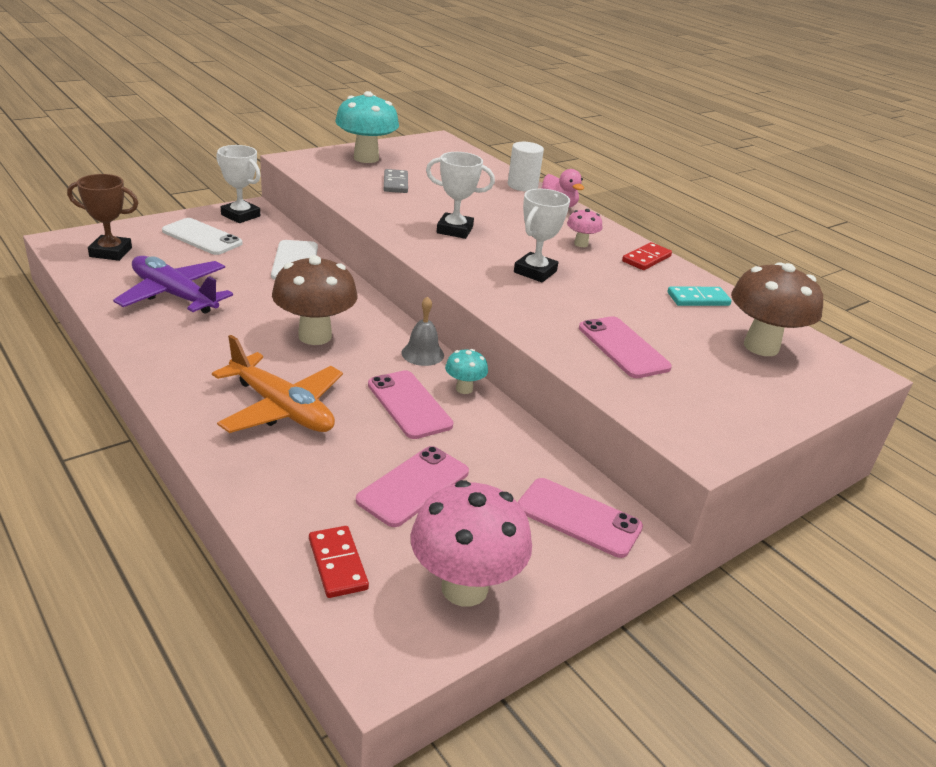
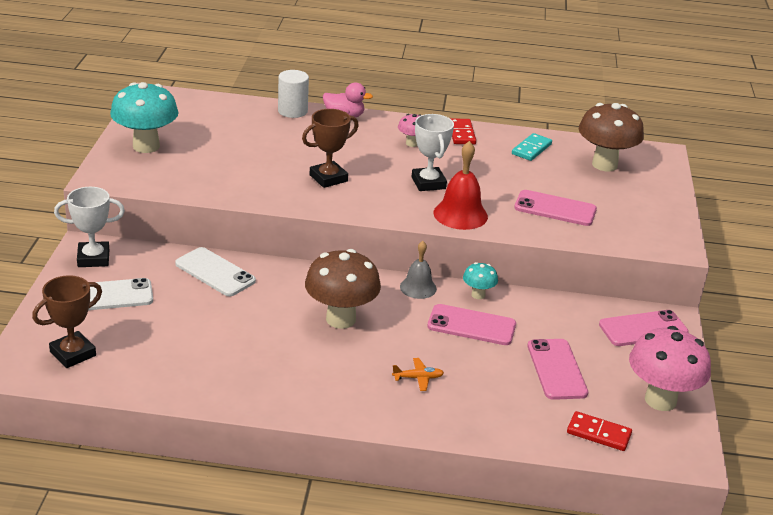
camera: 45 degrees left, 0 degrees up
(174, 295) = (196, 354): purple plane -> none
(282, 408) = (418, 378): orange plane -> orange plane, size x0.41
(395, 183) = (214, 159): grey domino -> none
(454, 230) = (328, 178): white trophy -> brown trophy
(515, 303) = (460, 214): none -> red bell

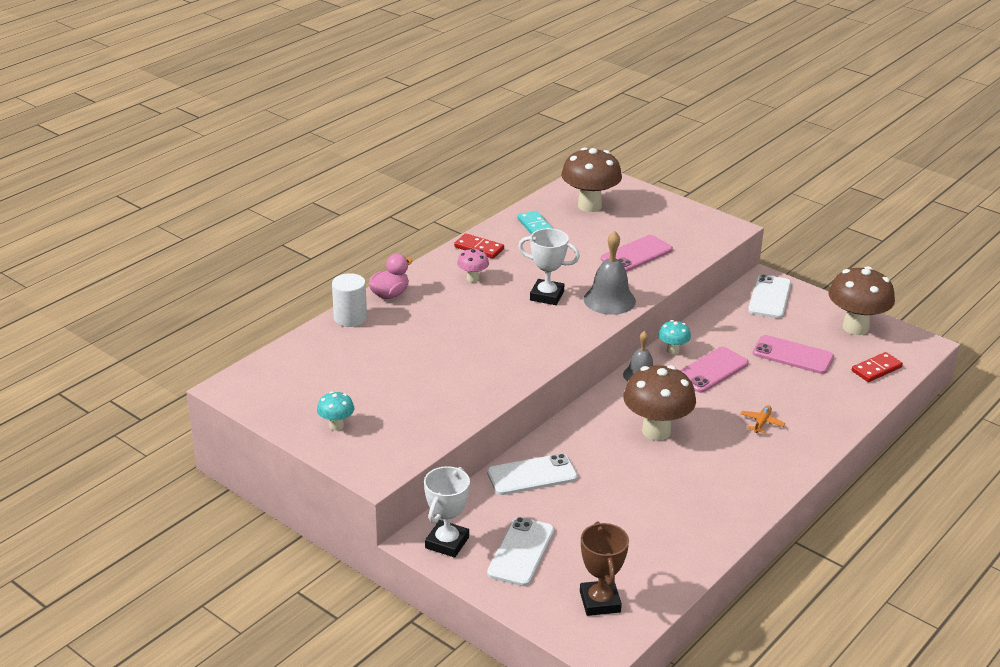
camera: 55 degrees left, 0 degrees up
(146, 146) = (336, 426): turquoise mushroom -> turquoise mushroom, size x0.49
(328, 178) = (494, 342): brown trophy -> none
(460, 214) = (609, 300): red bell -> grey bell
(643, 329) = (769, 297): pink phone -> white phone
(660, 400) = (855, 327): pink mushroom -> brown mushroom

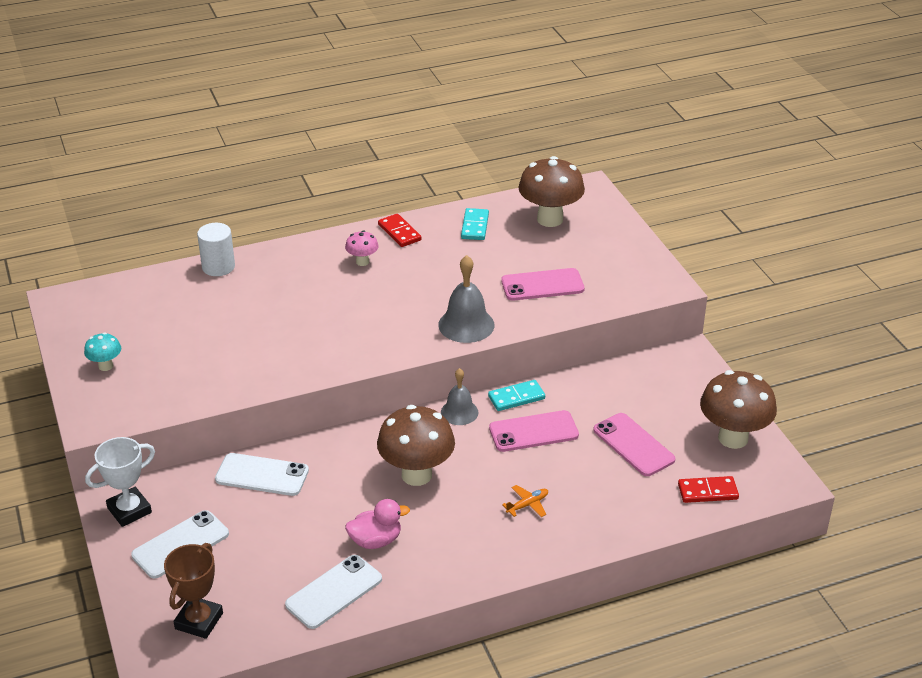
camera: 30 degrees right, 5 degrees up
(390, 294) = (274, 254): pink duck -> pink duck (376, 540)
(547, 296) = (412, 301): white trophy -> none
(672, 350) = (516, 398): turquoise mushroom -> turquoise domino
(769, 297) = (674, 374): white phone -> white phone (334, 592)

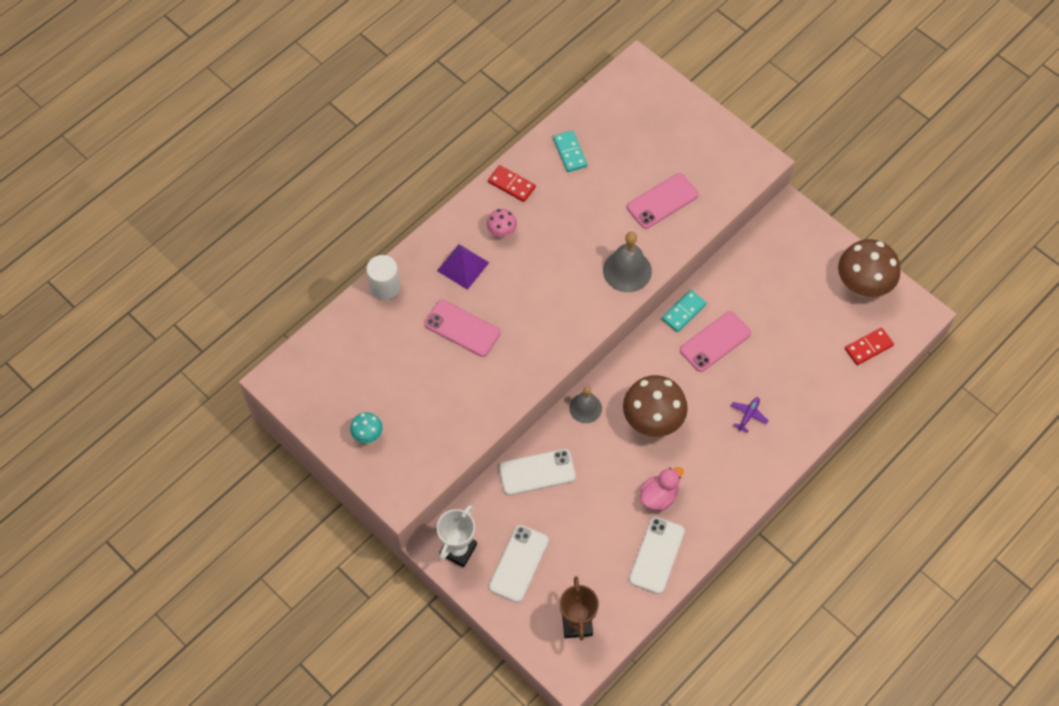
camera: 25 degrees left, 25 degrees up
(304, 274) = (463, 266): none -> purple pyramid
(459, 412) = (649, 345): grey bell -> grey bell (585, 408)
(527, 505) = (748, 415): orange plane -> purple plane
(550, 219) = (626, 119): brown mushroom -> none
(633, 445) = (794, 324): pink phone -> pink phone (462, 328)

